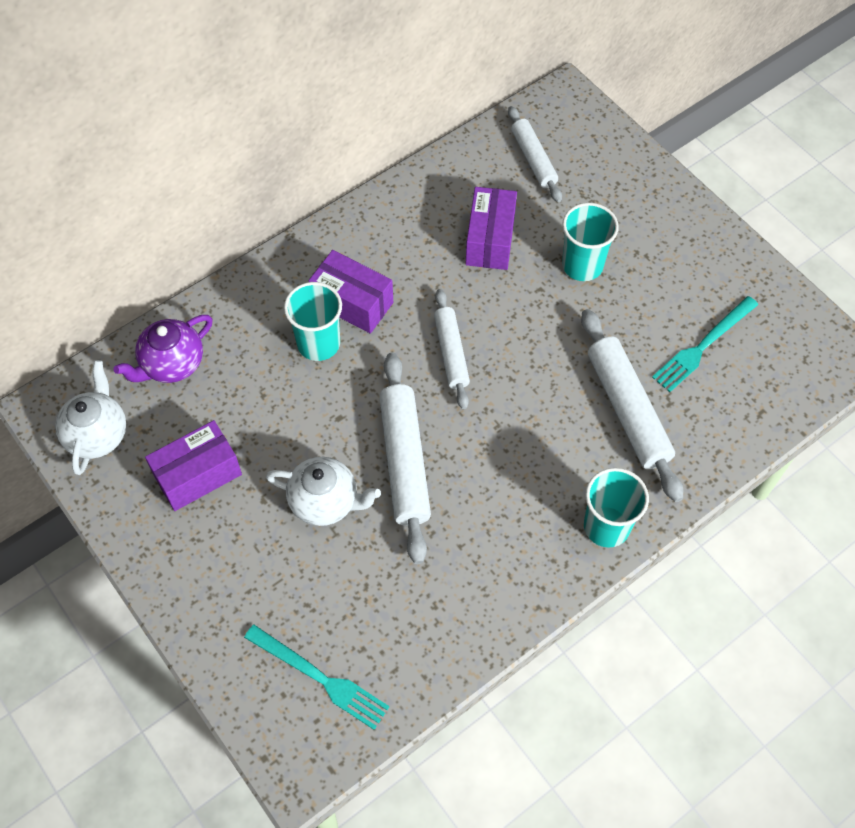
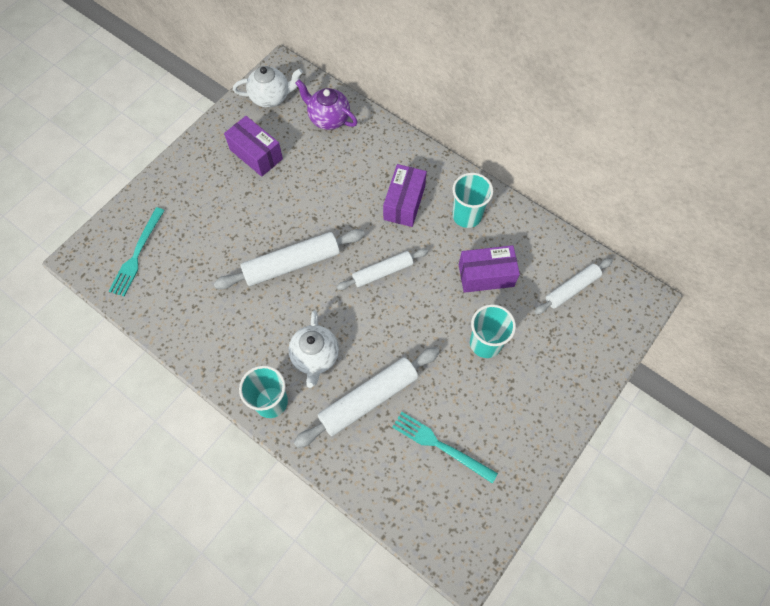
camera: 75 degrees right, 5 degrees up
(318, 343) = (366, 192): turquoise cup -> turquoise cup (467, 215)
(325, 502) = (253, 226): white teapot -> white teapot (315, 357)

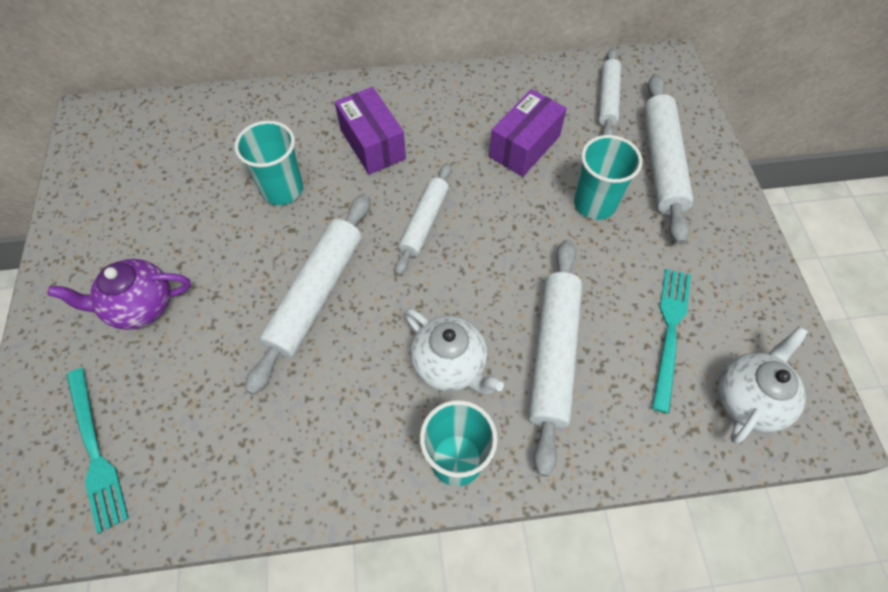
camera: 45 degrees left, 5 degrees down
(256, 154) = (148, 219): purple box -> none
(271, 97) = (105, 151): white teapot -> white teapot (748, 399)
(328, 118) = (200, 126): purple teapot -> purple teapot (141, 306)
(440, 446) = (669, 332): turquoise fork -> turquoise fork turned 120 degrees clockwise
(467, 215) = (446, 110): turquoise cup -> turquoise cup (282, 189)
(555, 355) = (661, 163): none -> white rolling pin

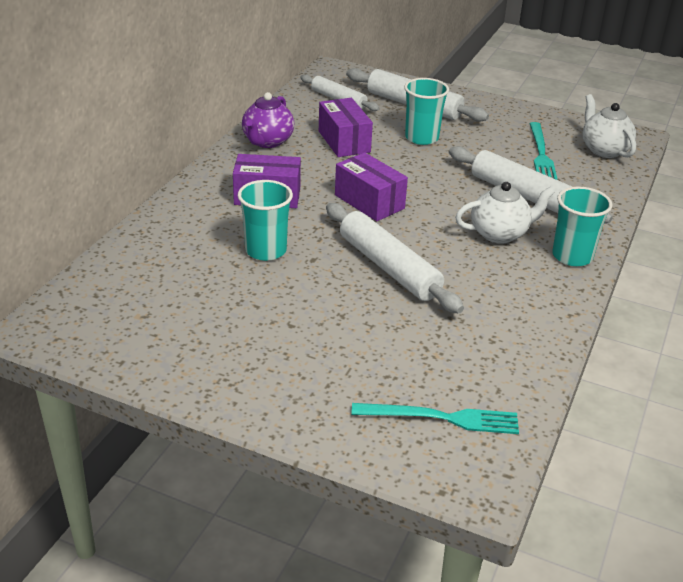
camera: 60 degrees left, 25 degrees down
(141, 306) = (314, 357): purple teapot -> purple teapot (267, 141)
(424, 222) = (369, 202): white rolling pin -> purple box
(669, 332) = (541, 153): turquoise fork -> turquoise fork turned 135 degrees counterclockwise

